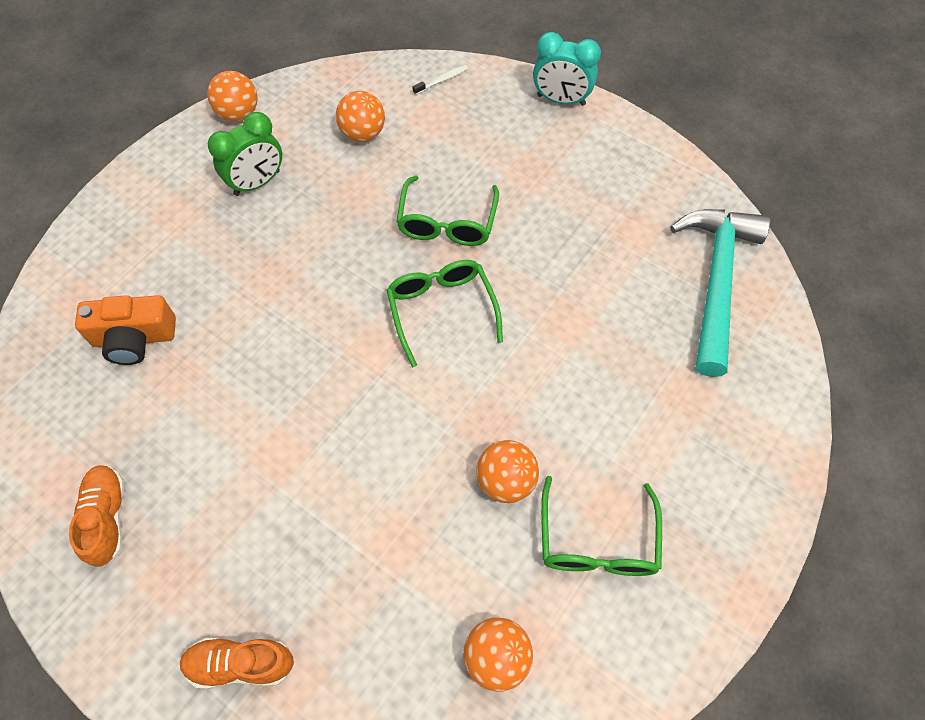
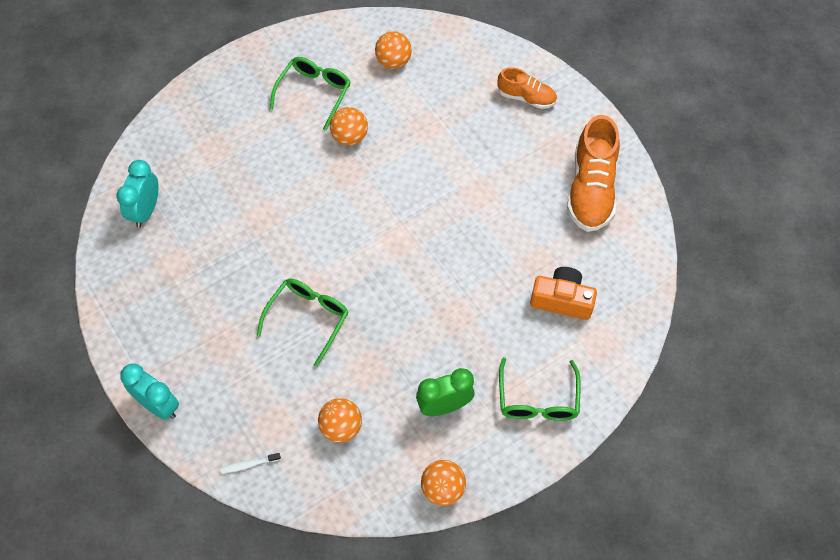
camera: 160 degrees left, 0 degrees up
(107, 518) = (591, 189): orange shoe -> orange shoe, size x1.75
(441, 310) = (342, 252): green glasses -> green glasses (538, 400)
(716, 282) = (146, 211): turquoise hammer -> turquoise clock

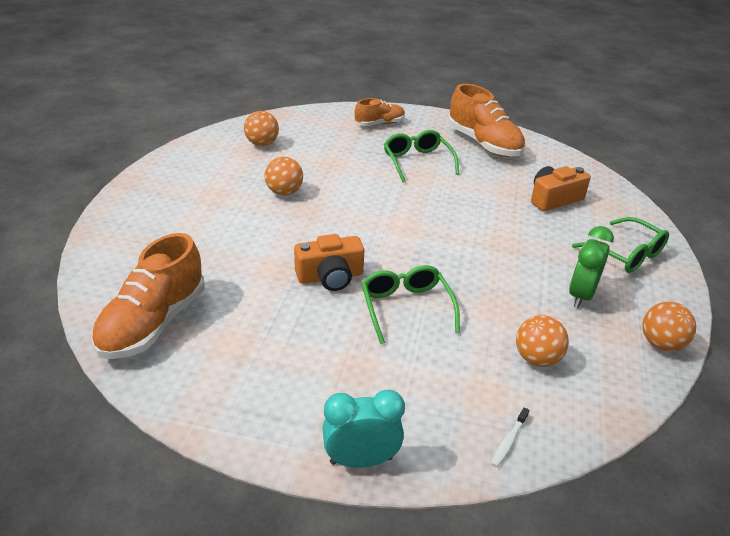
camera: 45 degrees left, 25 degrees down
(146, 211) = (153, 323): turquoise clock -> orange shoe
(290, 251) = (330, 276): none -> orange camera
(314, 93) = (221, 183): green glasses -> green glasses (417, 161)

